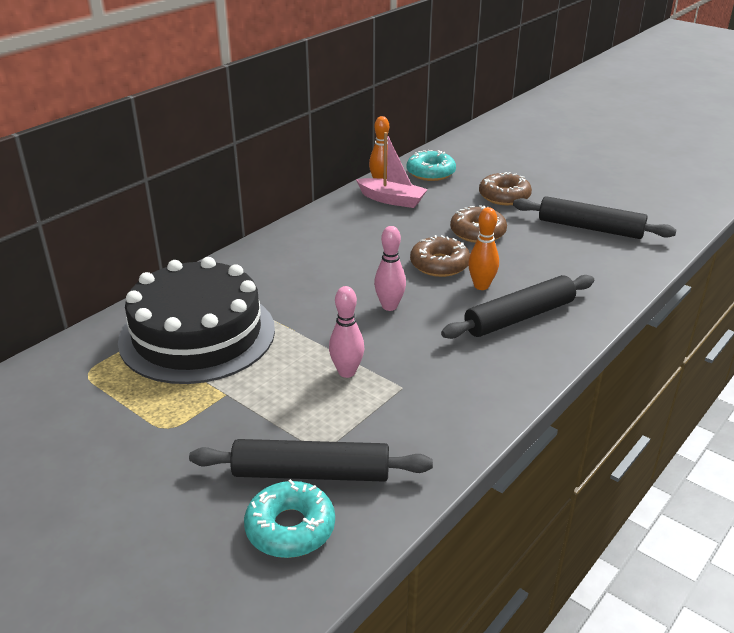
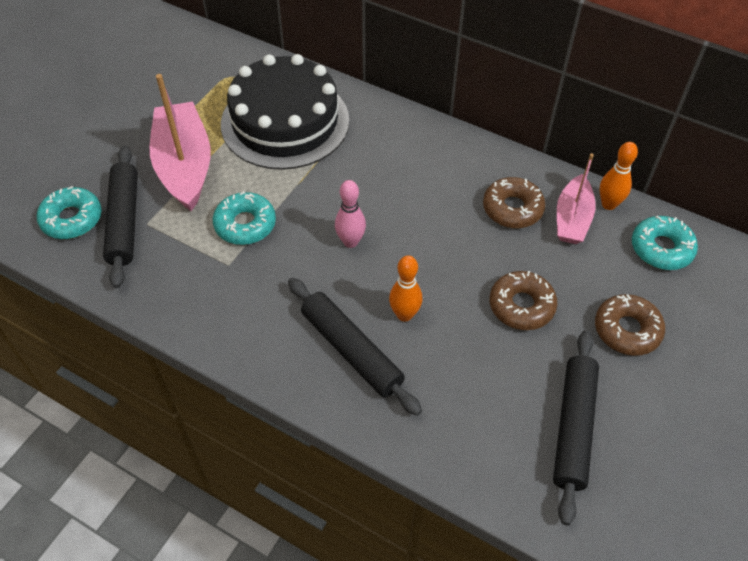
camera: 80 degrees right, 20 degrees up
(233, 416) = (184, 166): none -> pink boat
(347, 372) = (245, 224): pink bowling pin -> turquoise donut
(439, 264) = (439, 275): brown donut -> brown donut (512, 208)

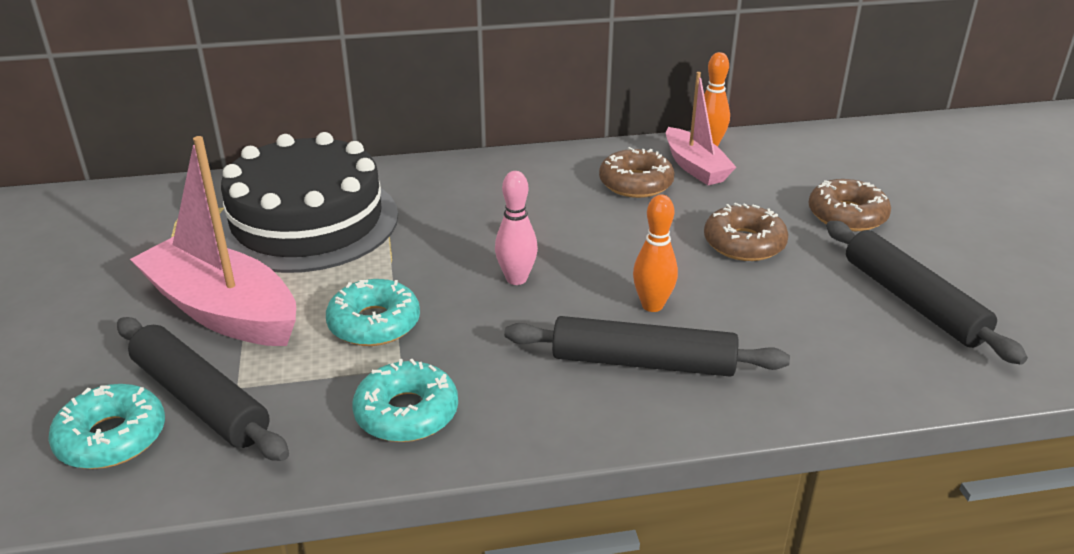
camera: 40 degrees left, 20 degrees down
(661, 248) = (790, 153): turquoise donut -> turquoise donut (406, 413)

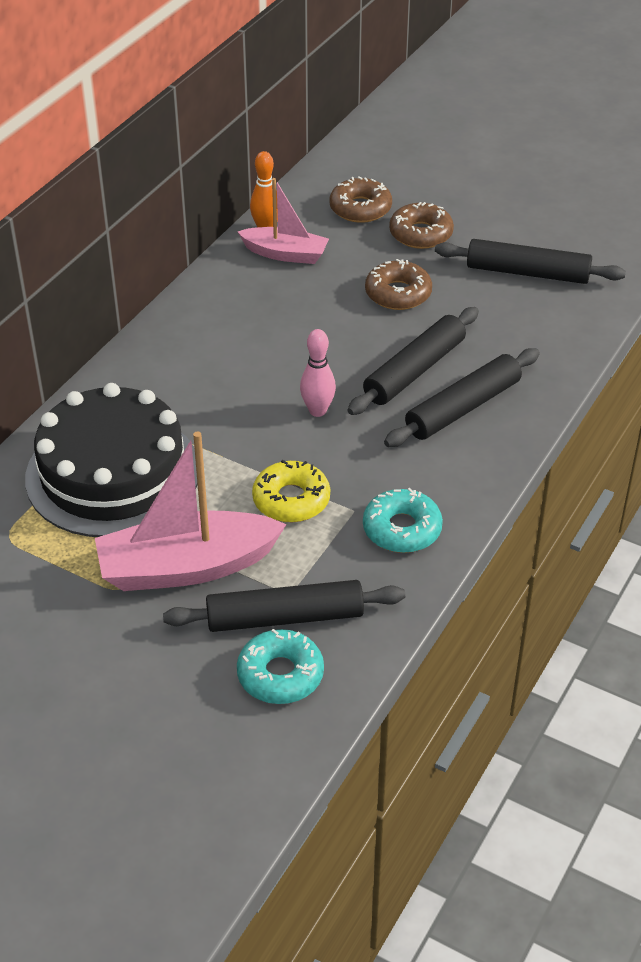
camera: 50 degrees left, 10 degrees up
(374, 323) = (291, 500): turquoise donut -> yellow donut
(636, 183) = (270, 292): brown donut -> brown donut (360, 208)
(652, 305) = (415, 371): orange bowling pin -> black rolling pin

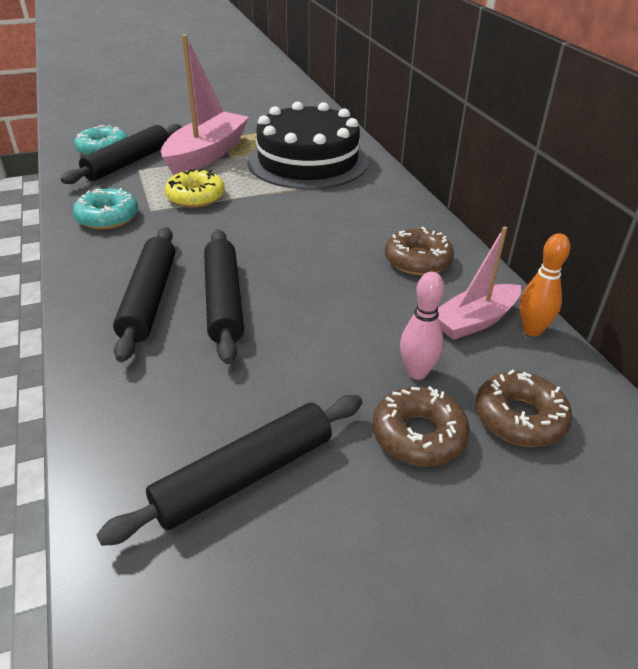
camera: 130 degrees right, 5 degrees down
(317, 411) = (252, 239): pink bowling pin -> pink bowling pin (417, 372)
(398, 293) = (333, 352): brown donut -> brown donut (417, 260)

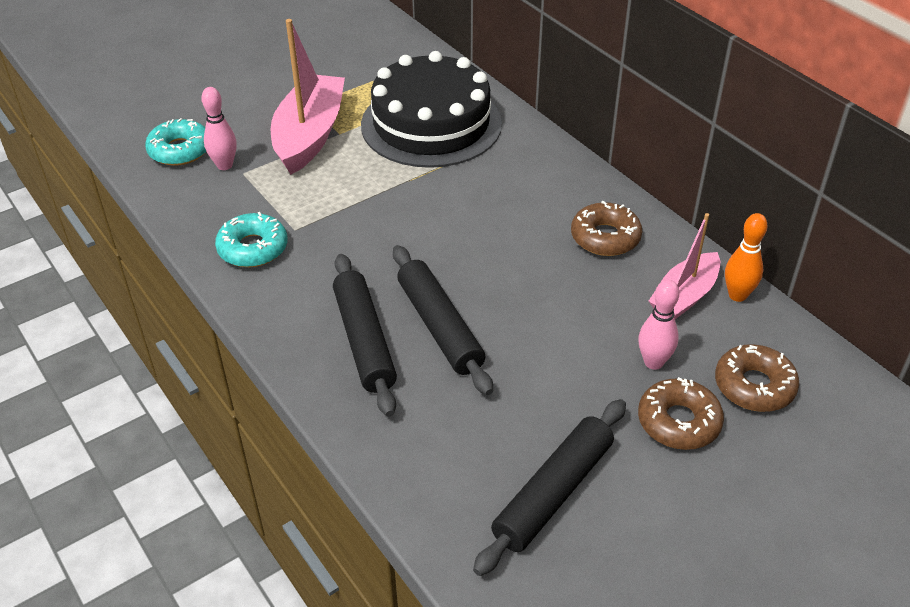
camera: 15 degrees left, 5 degrees up
(128, 163) = (224, 165): black rolling pin -> pink bowling pin
(195, 197) = (334, 200): yellow donut -> none

